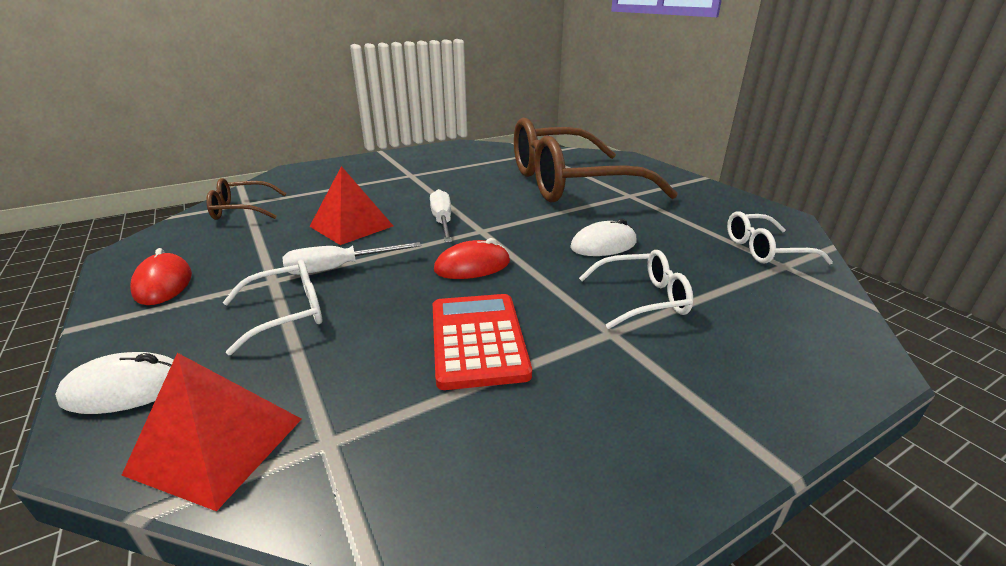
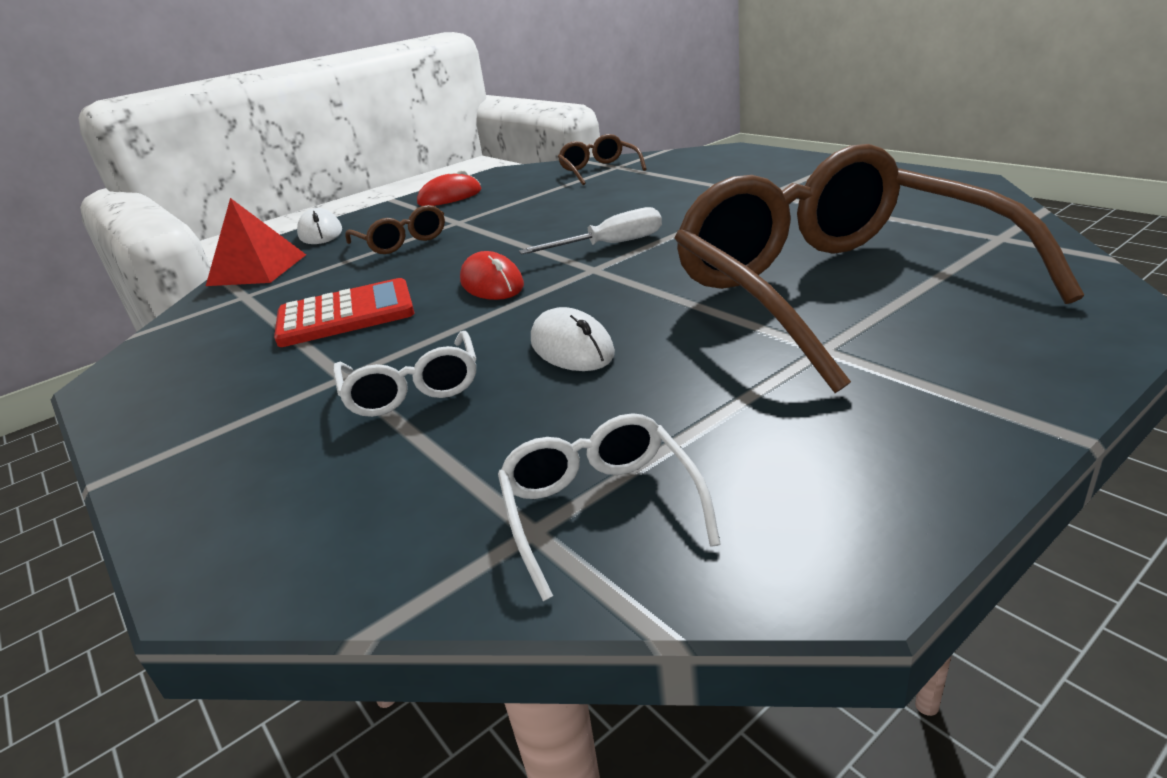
camera: 85 degrees right, 0 degrees up
(287, 313) = (402, 242): white glasses -> brown glasses
(339, 268) = (481, 235): white screwdriver -> none
(351, 226) = (578, 213): red pyramid -> none

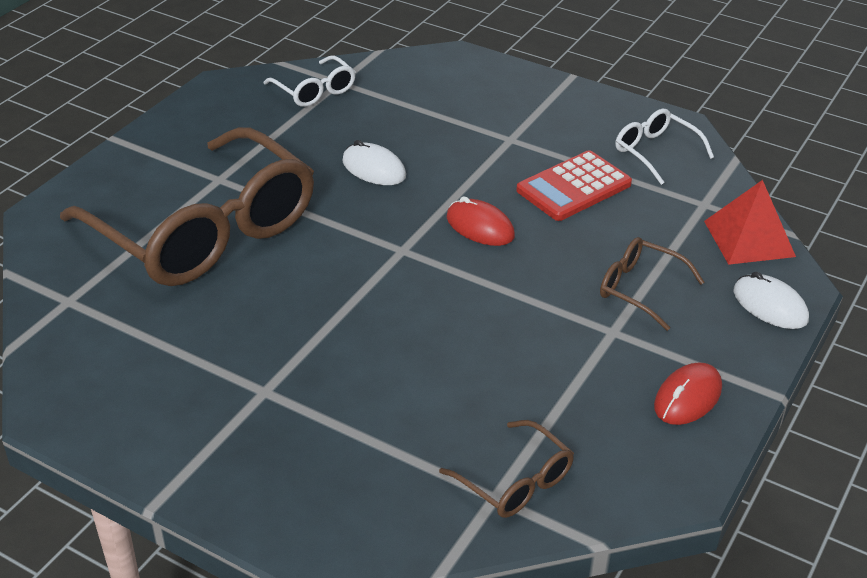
camera: 155 degrees right, 10 degrees up
(412, 389) = (454, 134): white glasses -> white glasses (655, 152)
(610, 245) = (403, 285): white screwdriver -> none

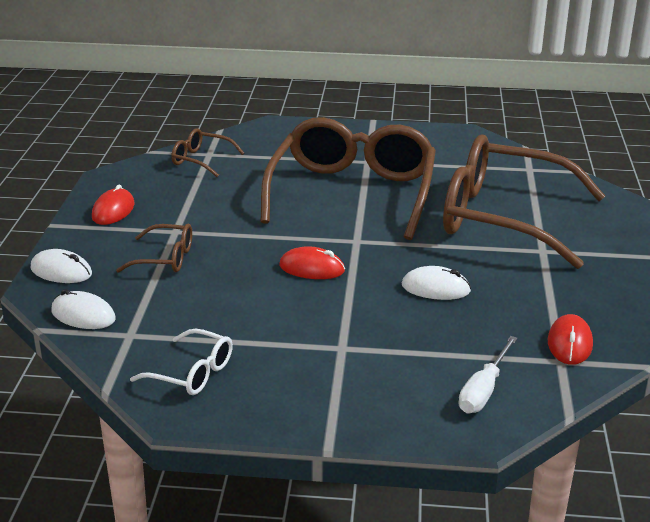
camera: 155 degrees right, 10 degrees down
(315, 91) = (569, 343): white glasses -> red mouse
(342, 329) = (352, 193): none -> brown glasses
(424, 78) = (483, 390): none -> white screwdriver
(574, 187) = (254, 318): red calculator -> none
(749, 238) = (83, 315): red pyramid -> white mouse

